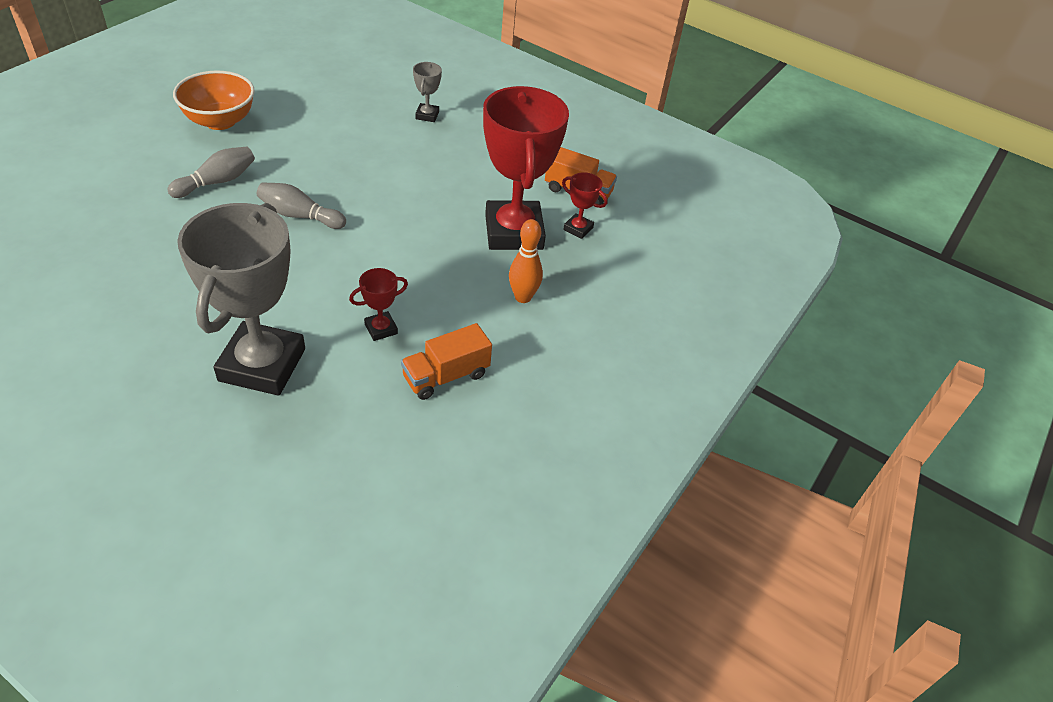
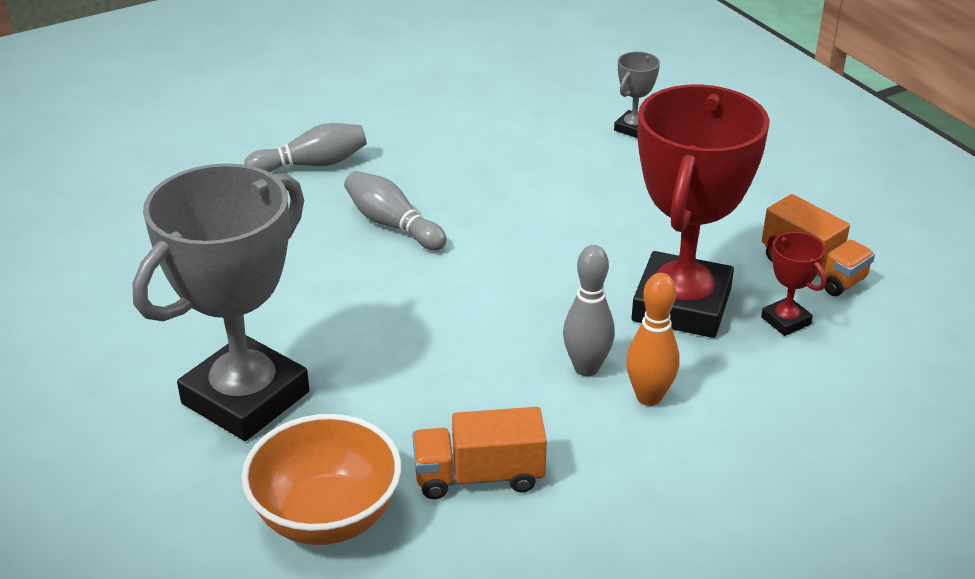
camera: 30 degrees right, 10 degrees down
(220, 121) = (355, 93): orange bowl -> orange bowl (327, 517)
(381, 329) = (422, 391): red trophy -> none
(477, 287) = (586, 368): none -> grey bowling pin

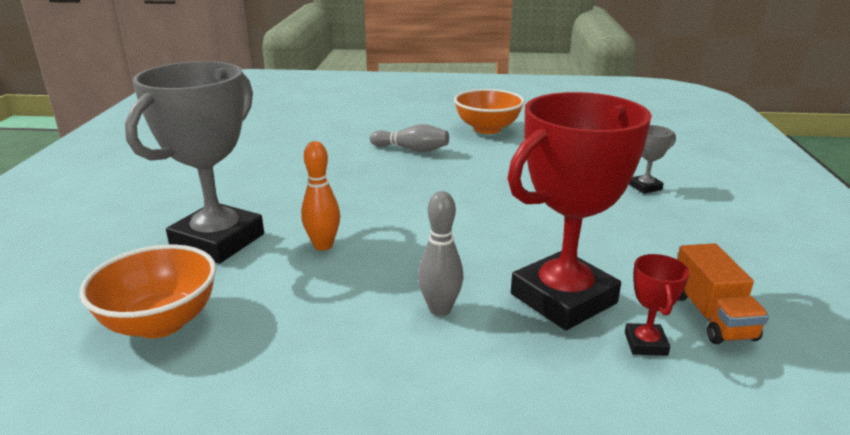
camera: 35 degrees right, 10 degrees down
(245, 398) = (218, 241): grey trophy -> grey trophy turned 45 degrees counterclockwise
(369, 93) = (487, 129): none -> orange bowl
(392, 224) = (418, 188): grey bowling pin -> none
(479, 476) = (278, 344): orange truck -> none
(649, 397) = (463, 348): orange bowling pin -> orange bowling pin (323, 245)

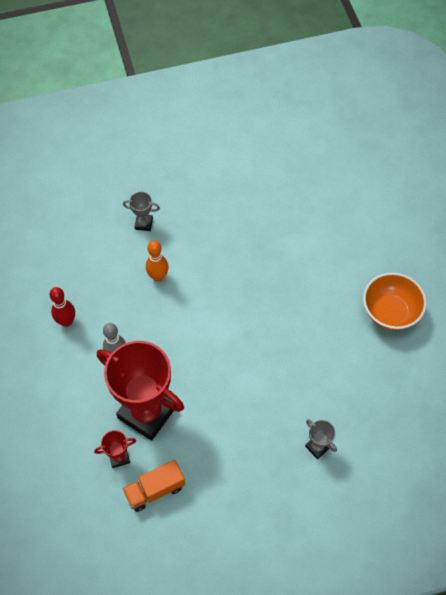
camera: 70 degrees right, 35 degrees up
(160, 322) = (67, 242): orange bowl -> none
(218, 241) = (144, 223): grey trophy -> grey trophy, size x0.42
(329, 356) = (66, 321): none -> red bowling pin
(412, 150) = (318, 272): grey bowling pin -> none

